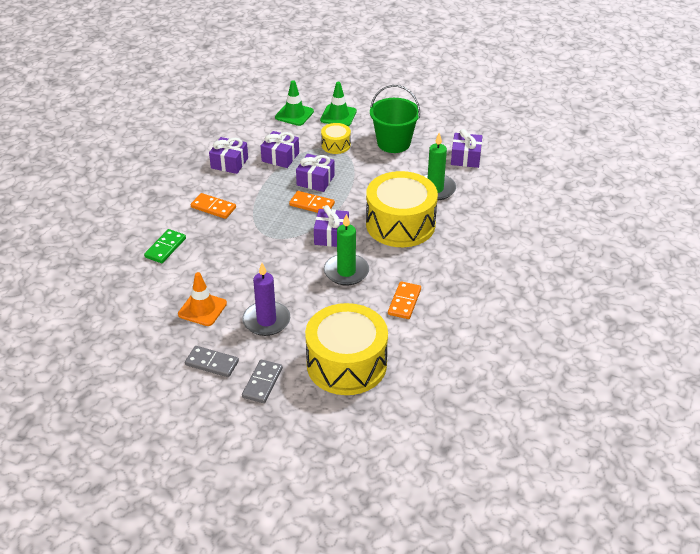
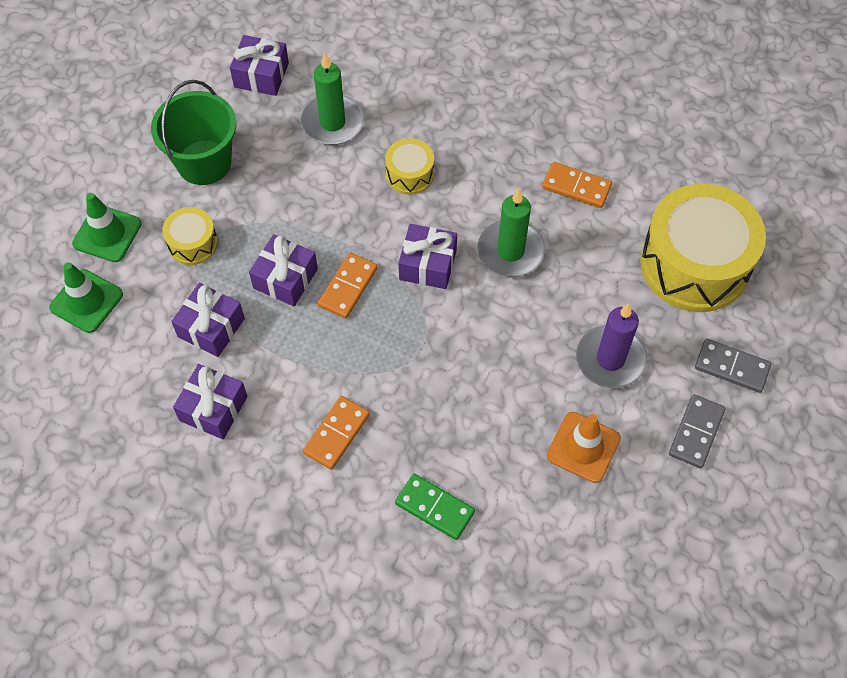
camera: 85 degrees left, 20 degrees up
(400, 224) = (409, 174): yellow drum -> yellow drum, size x0.46

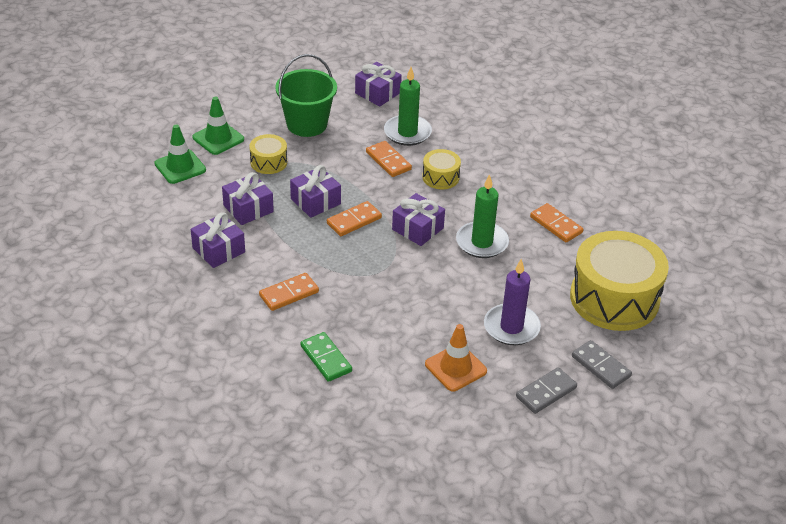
camera: 25 degrees right, 20 degrees down
(335, 176) = (388, 161): none -> orange domino

